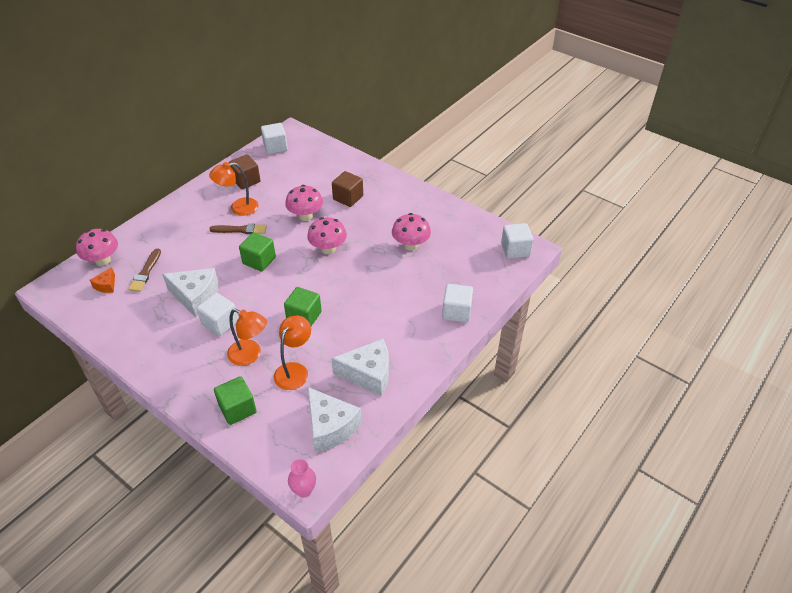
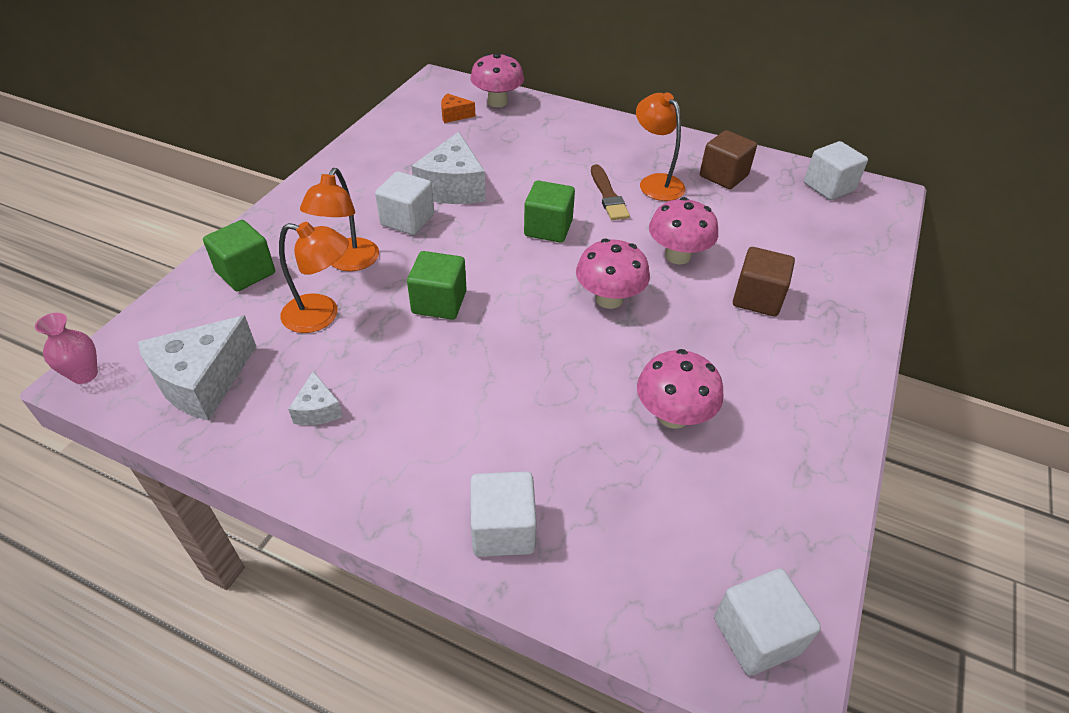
camera: 75 degrees right, 0 degrees up
(145, 272) = (487, 137): brown brush -> none
(368, 374) = (318, 410): white cheese -> white cheese, size x0.50

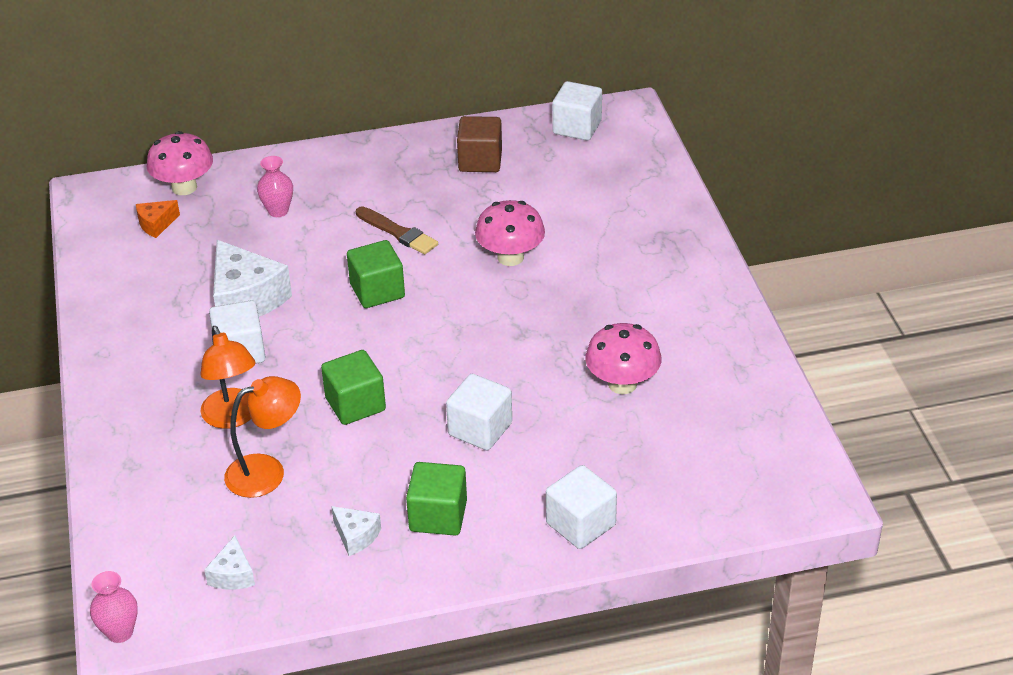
camera: 35 degrees left, 5 degrees down
(203, 381) = (233, 575): white cheese -> white cheese, size x0.50
(245, 273) = (148, 478): green cube -> green cube (438, 516)
(540, 143) = (278, 211): none -> pink vase
(609, 299) = (491, 324): pink mushroom -> none
(656, 182) = (427, 198): orange lamp -> none
(756, 635) = (789, 482): white cube -> white cube (480, 429)
(757, 298) = (604, 260): brown cube -> none

